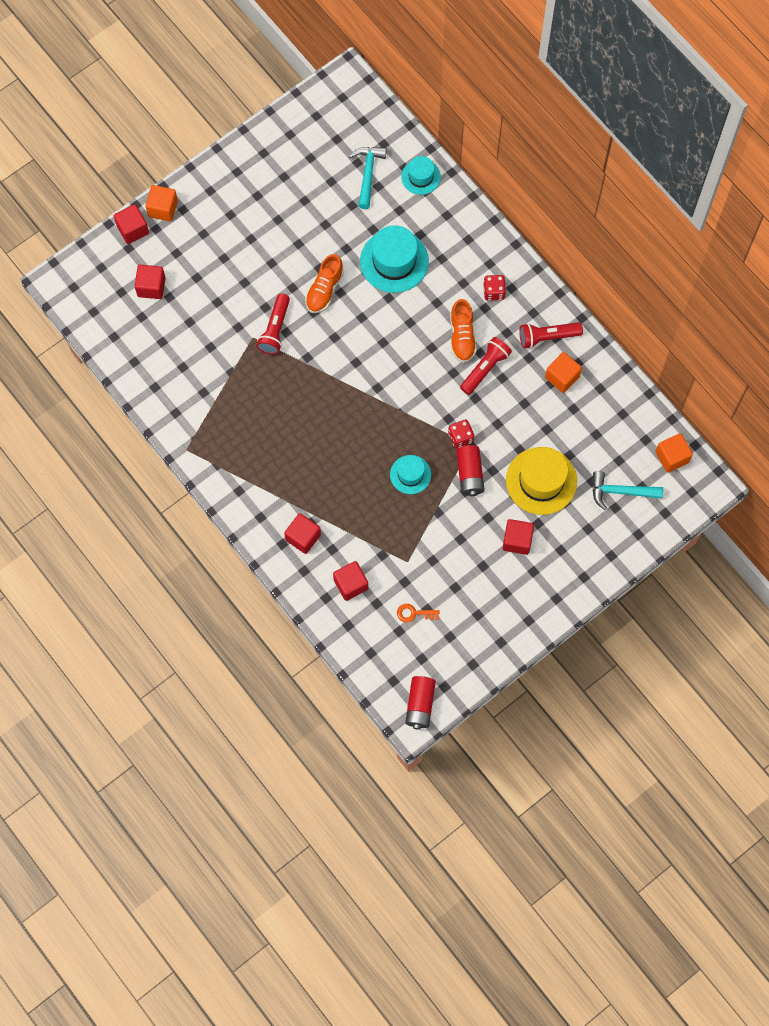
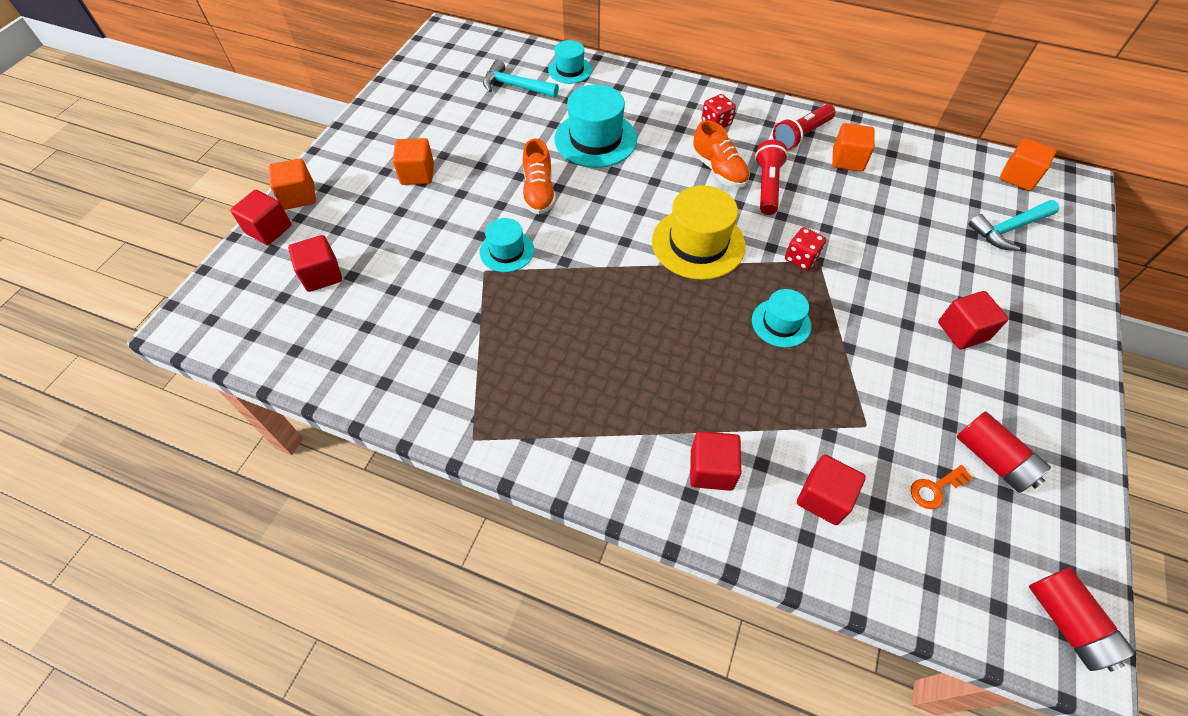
camera: 30 degrees left, 15 degrees down
(251, 229) = (417, 174): none -> orange cube
(275, 329) = (507, 251): red flashlight -> turquoise hat
(368, 174) = (515, 86): turquoise hammer -> turquoise hammer turned 45 degrees counterclockwise
(469, 474) = (845, 289): red battery -> red battery (993, 459)
(541, 481) = (924, 258): yellow hat -> yellow hat (698, 243)

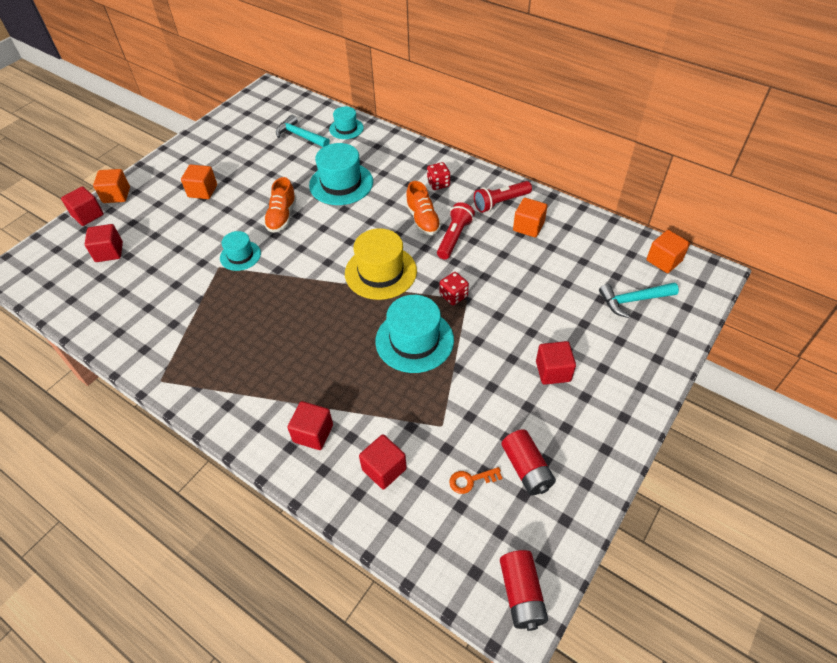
camera: 15 degrees right, 5 degrees down
(781, 323) = (414, 340): turquoise hat -> turquoise hat, size x1.72

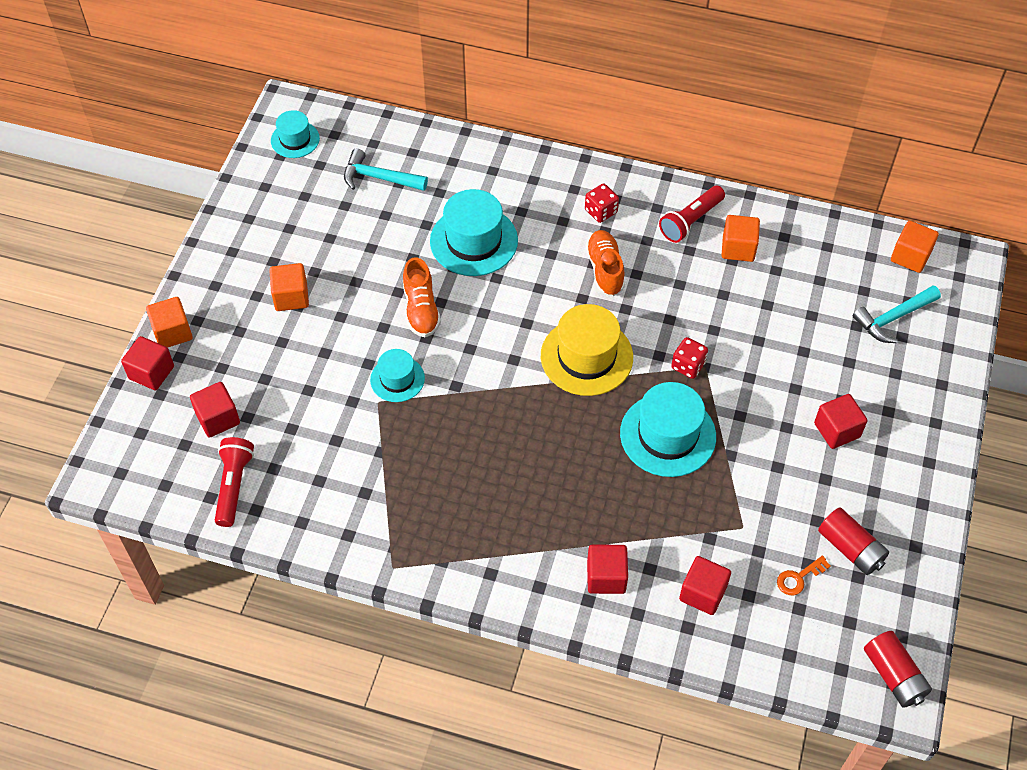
camera: 20 degrees left, 5 degrees up
(346, 128) = (437, 151): turquoise hat -> turquoise hat (295, 139)
(423, 220) = (605, 270): orange shoe -> orange shoe turned 150 degrees counterclockwise
(454, 237) = (655, 286): red flashlight -> red flashlight (234, 486)

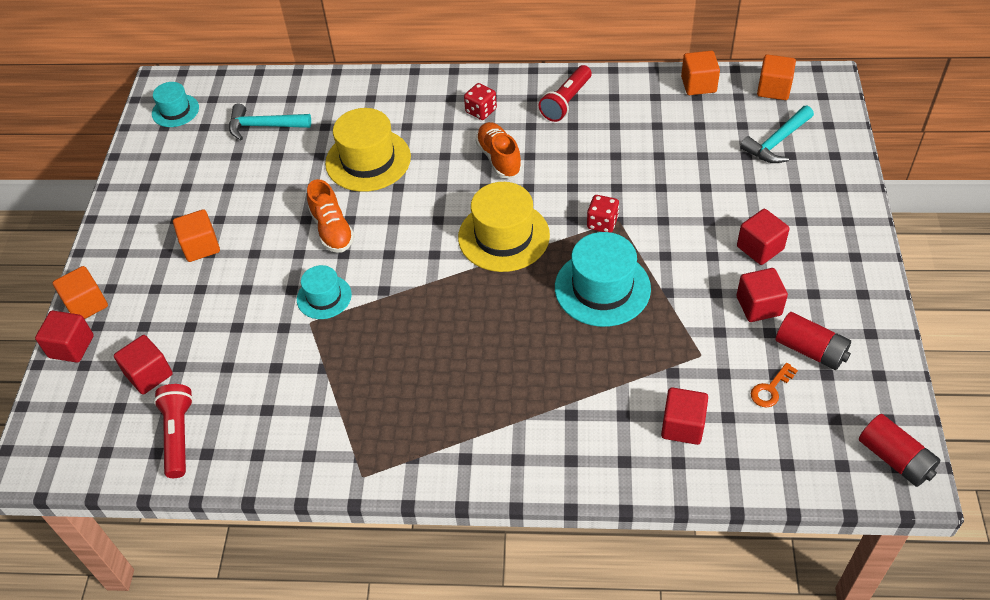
camera: 10 degrees left, 5 degrees down
(474, 241) = (368, 160): turquoise hat -> yellow hat
(606, 577) = (582, 433): red cube -> red cube (758, 306)
(738, 248) = (616, 115): orange cube -> orange cube (698, 84)

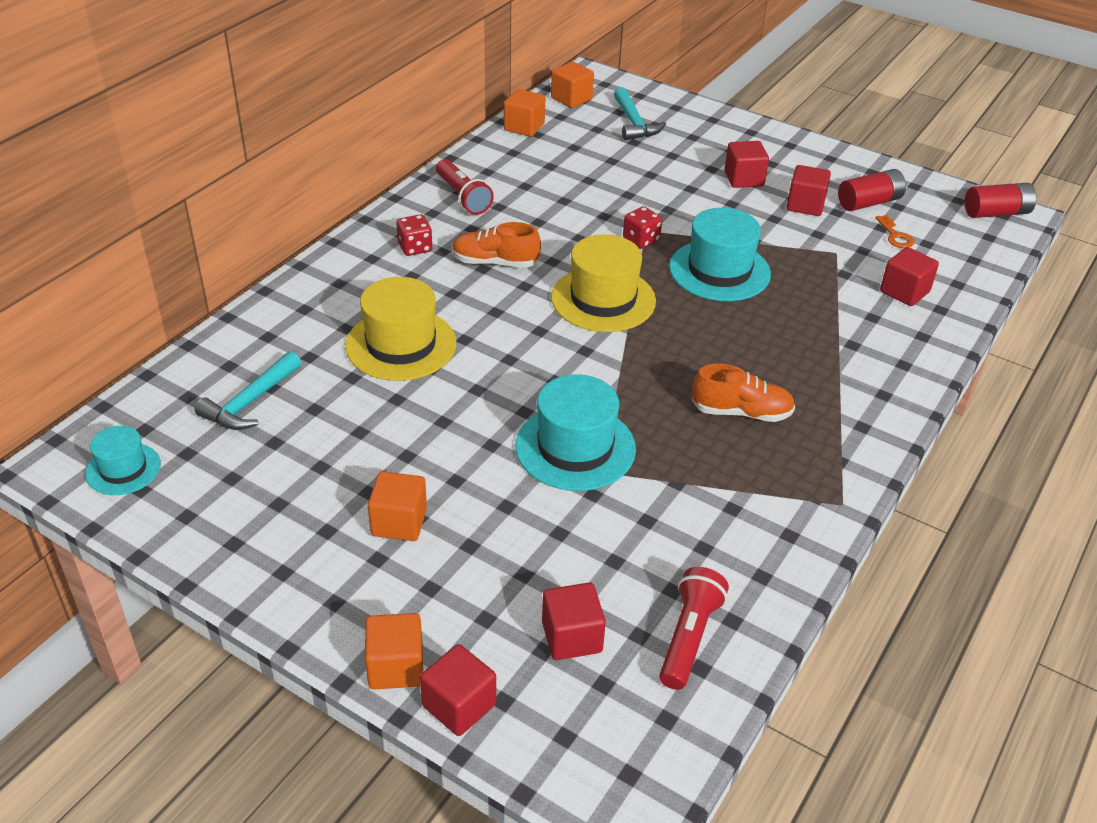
camera: 65 degrees left, 10 degrees down
(178, 435) = (689, 637): red flashlight -> red flashlight turned 90 degrees clockwise
(324, 297) = (575, 447): turquoise hat -> turquoise hat, size x1.72
(332, 230) = (480, 407): orange shoe -> orange shoe (741, 412)

